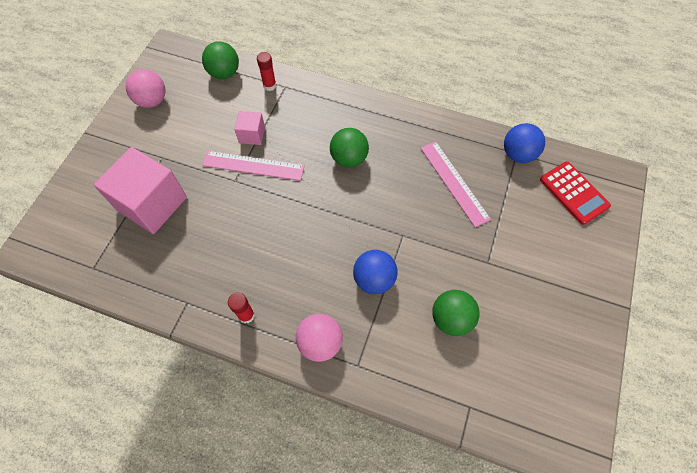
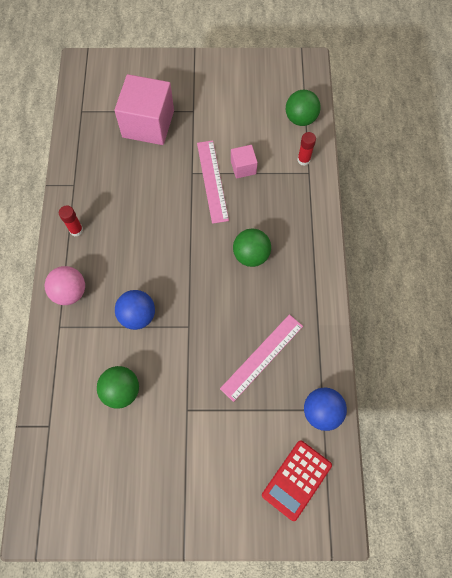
camera: 70 degrees right, 5 degrees up
(152, 101) = (245, 78): pink ball -> none

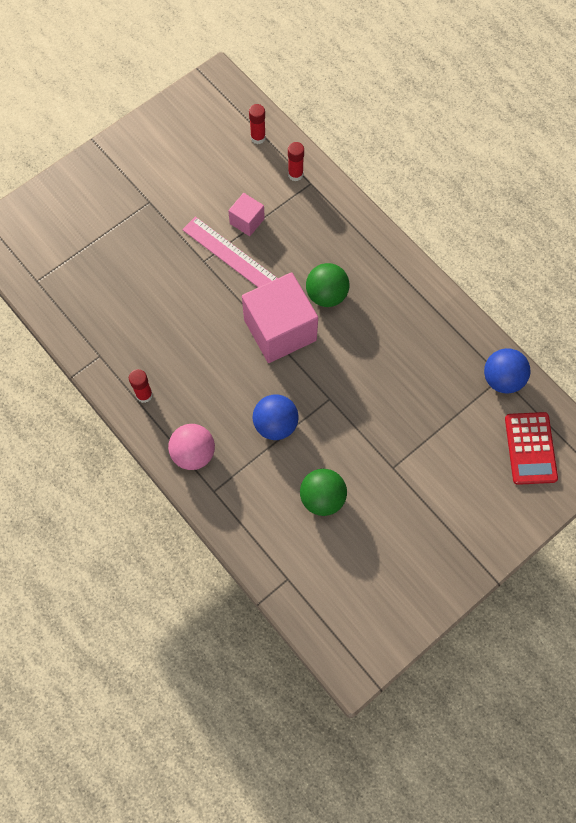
camera: 40 degrees left, 0 degrees up
(148, 124) = (117, 245): pink cube -> pink cube (280, 330)
(262, 357) = (415, 374): pink ruler -> none
(300, 118) = (258, 137): green ball -> red glue stick

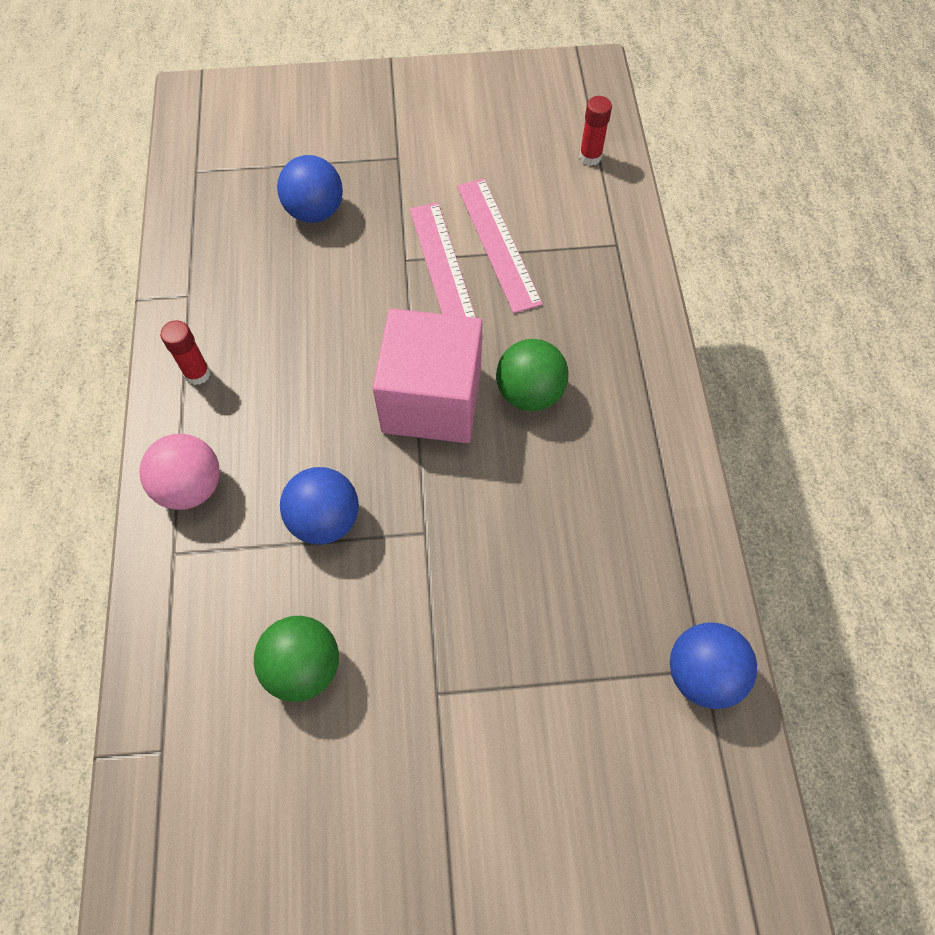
camera: 35 degrees right, 5 degrees down
(129, 263) = (315, 211): none -> blue ball
(247, 221) = (498, 244): pink cube -> pink ruler
(295, 174) = (605, 224): red glue stick -> none
(530, 448) = (672, 815): red calculator -> none

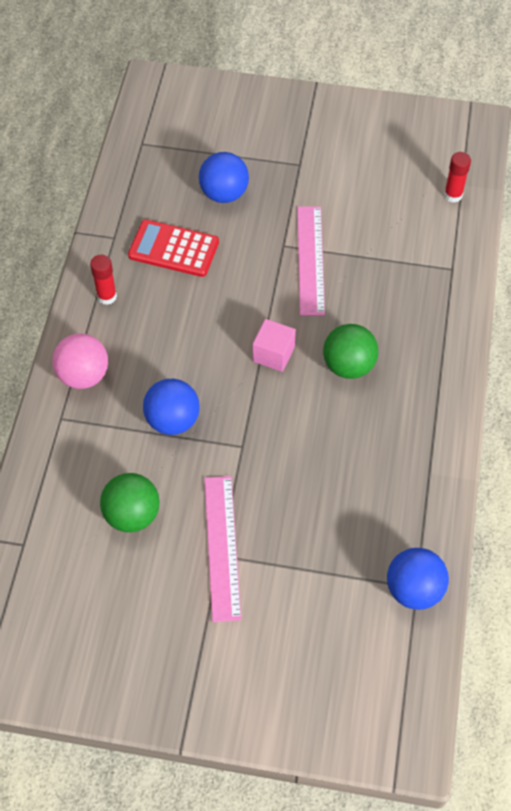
camera: 15 degrees right, 5 degrees down
(269, 293) = (173, 249): none -> red calculator
(432, 400) = (273, 354): pink cube -> pink cube, size x0.48
(498, 244) = (358, 248): pink ruler -> pink ruler (222, 547)

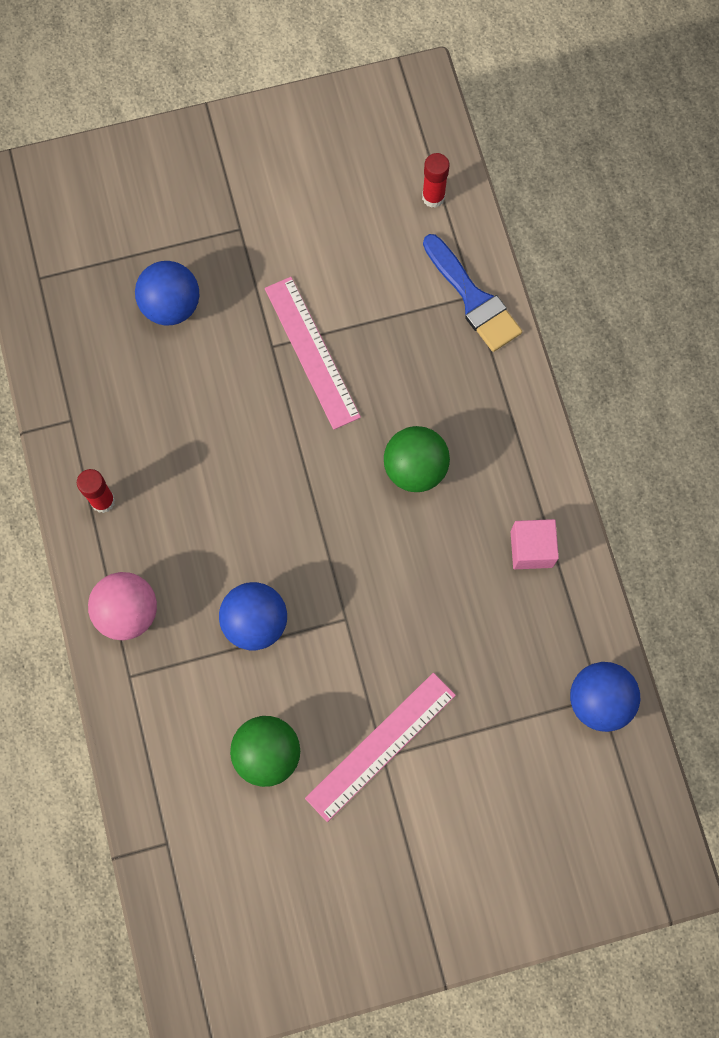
camera: 25 degrees left, 15 degrees up
(173, 249) = (149, 405): red calculator -> none
(222, 547) = (380, 746): pink ruler -> pink ruler turned 75 degrees clockwise
(273, 354) = (327, 491): pink cube -> pink cube (531, 549)
(451, 271) = (473, 299): none -> blue brush

